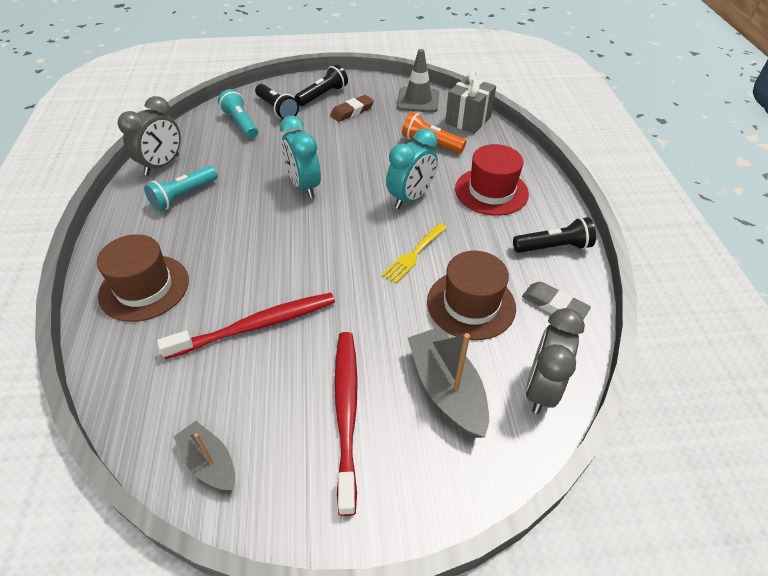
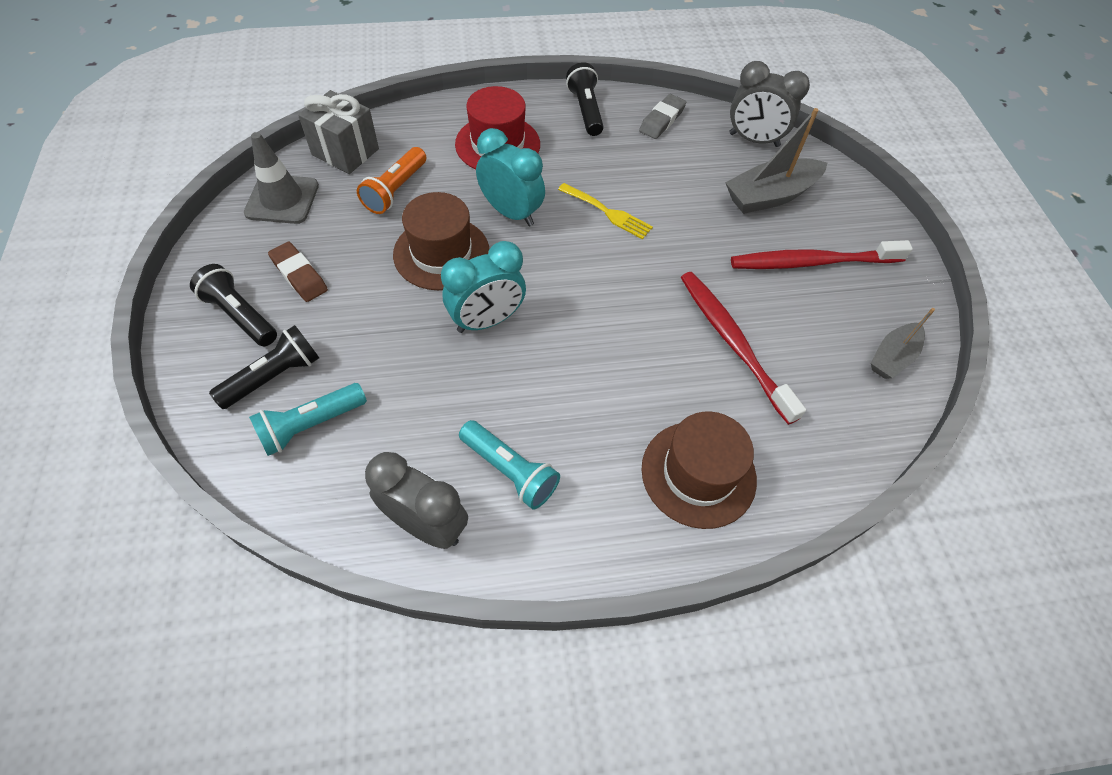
camera: 95 degrees left, 10 degrees up
(471, 304) = (671, 174): brown hat -> brown hat (441, 253)

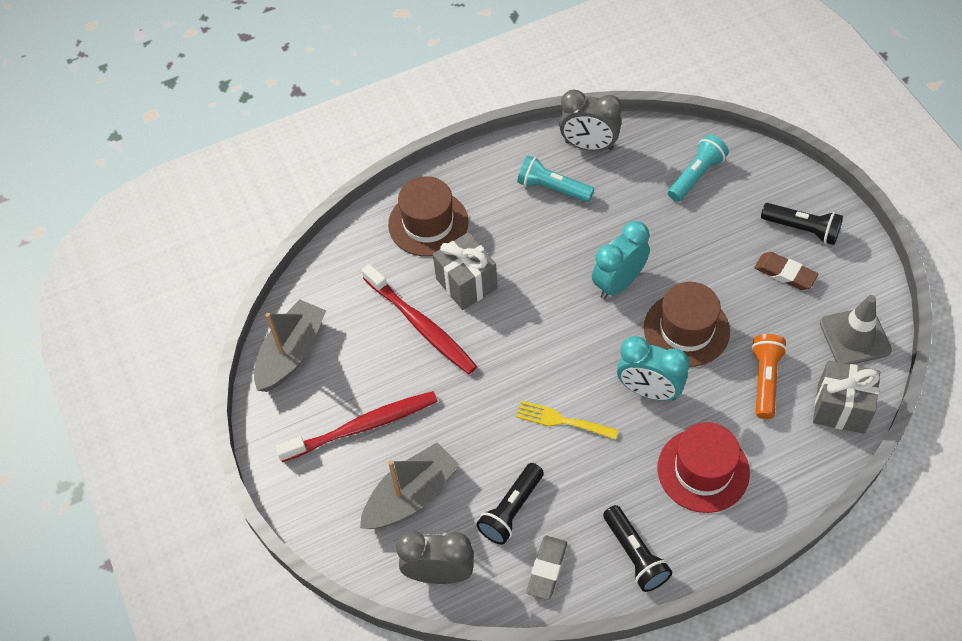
camera: 170 degrees right, 0 degrees up
(274, 376) = (743, 197): black flashlight -> black flashlight (511, 510)
(667, 375) = (466, 283): none -> grey gift
(892, 357) = (291, 353): grey boat -> grey boat, size x1.60

